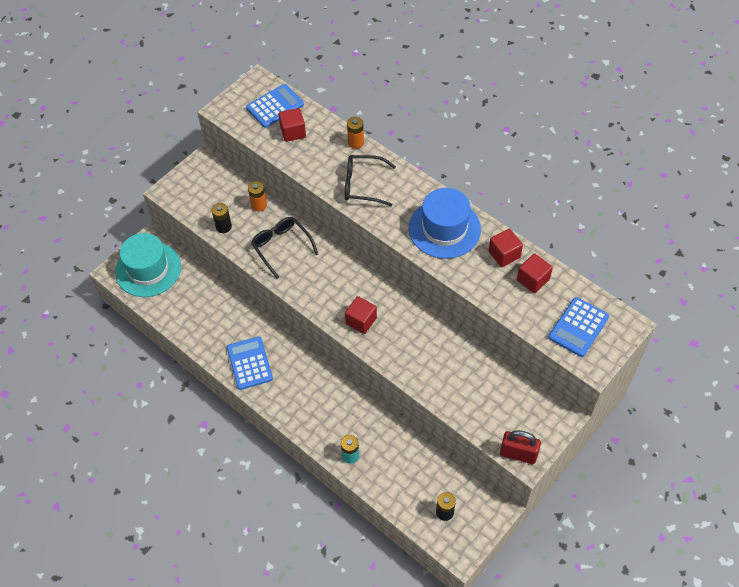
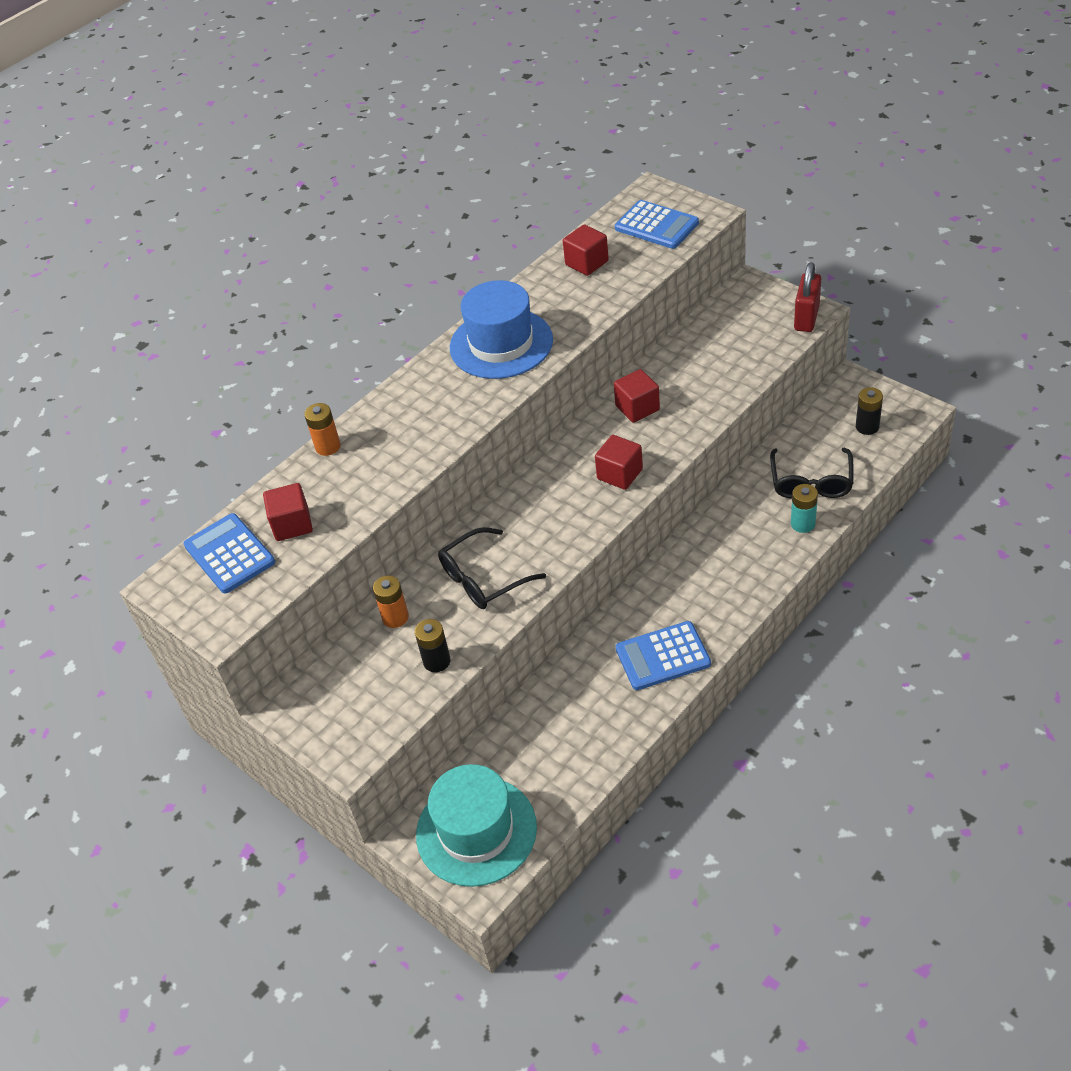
camera: 85 degrees left, 10 degrees down
(363, 185) = (414, 432): black glasses -> black glasses (811, 482)
(504, 254) = (546, 288): red cube -> red cube (637, 408)

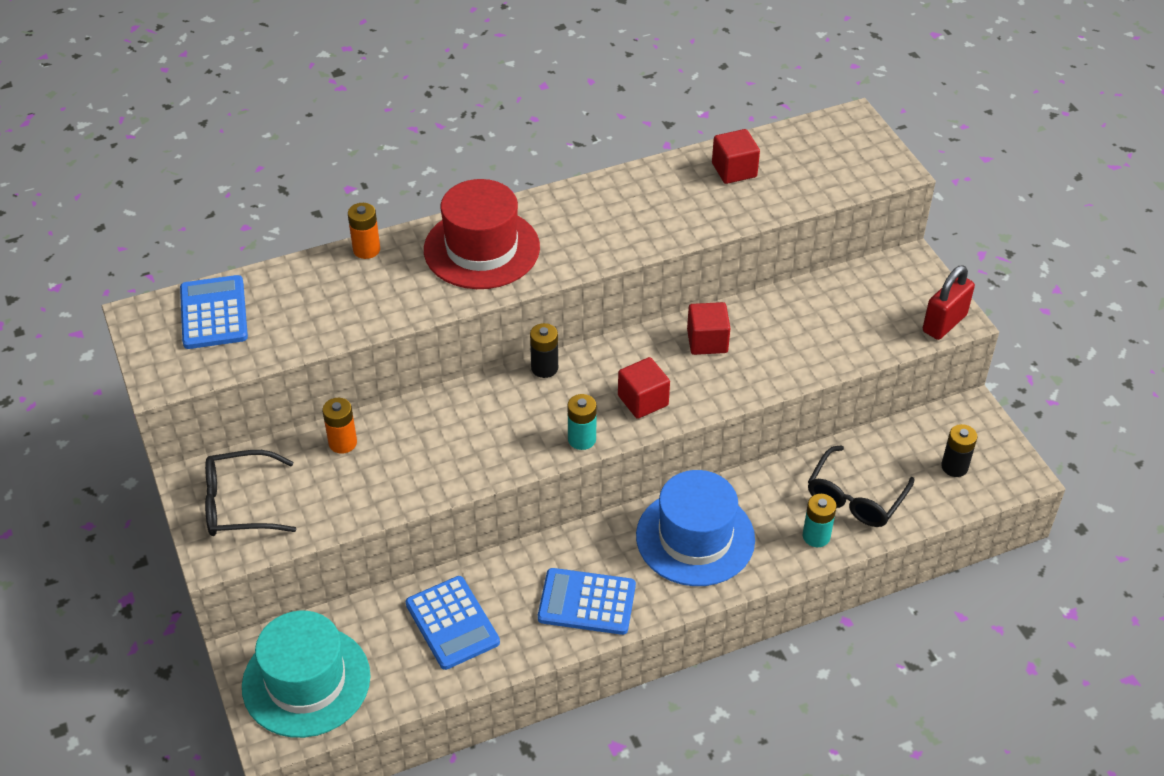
camera: 20 degrees right, 0 degrees up
(292, 524) = (285, 310): red cube -> none
(426, 405) = (481, 249): none -> red hat
(437, 661) = (350, 502): black battery -> black battery (544, 368)
(483, 578) = (445, 443): black glasses -> black glasses (240, 504)
(501, 344) = (593, 218): blue hat -> blue hat (695, 537)
(592, 525) = (582, 439): none -> turquoise battery
(656, 226) = (831, 160): blue calculator -> blue calculator (452, 623)

